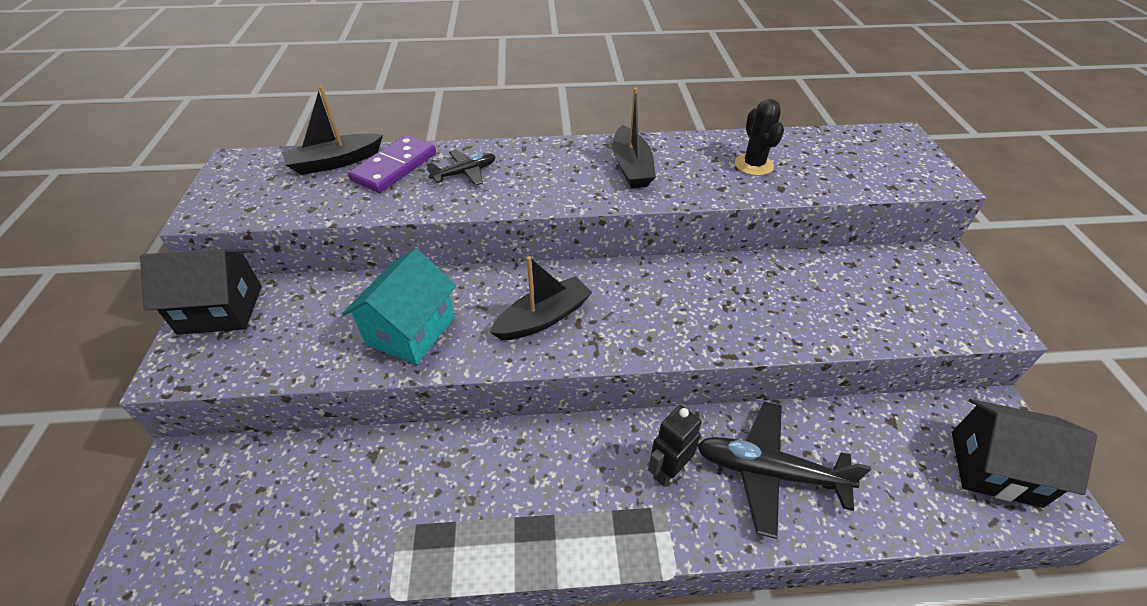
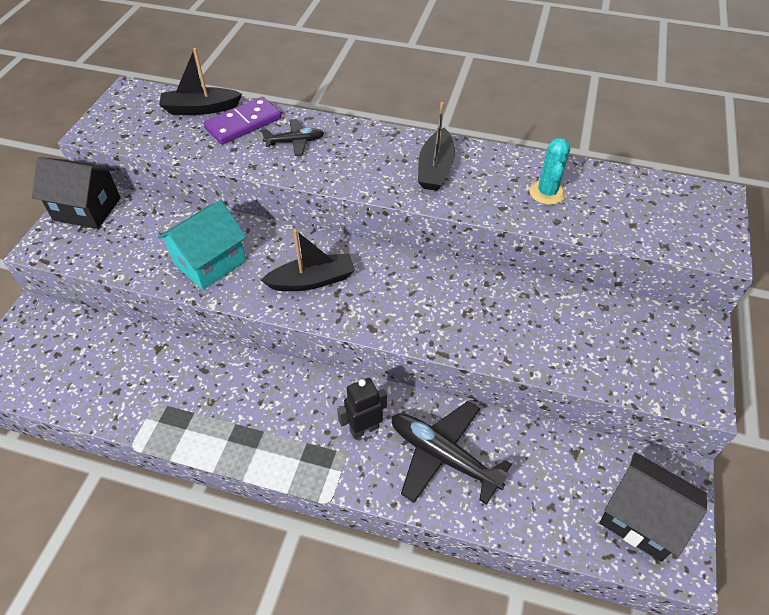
camera: 20 degrees right, 5 degrees up
(753, 165) = (547, 192): black cactus -> turquoise cactus

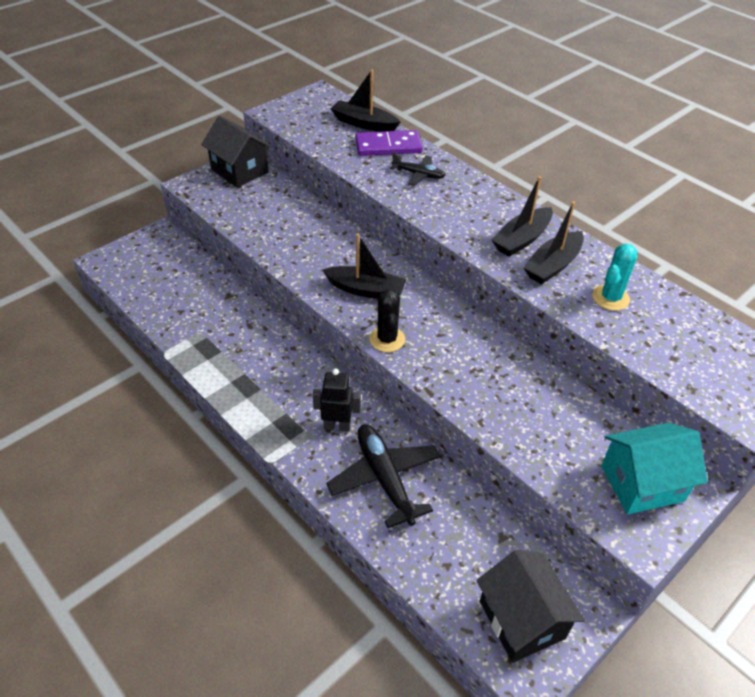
camera: 30 degrees right, 5 degrees down
(210, 262) = (298, 244): turquoise house -> turquoise house (642, 483)
(368, 321) = (387, 339): none -> black cactus
(479, 183) = (553, 265): none -> black boat

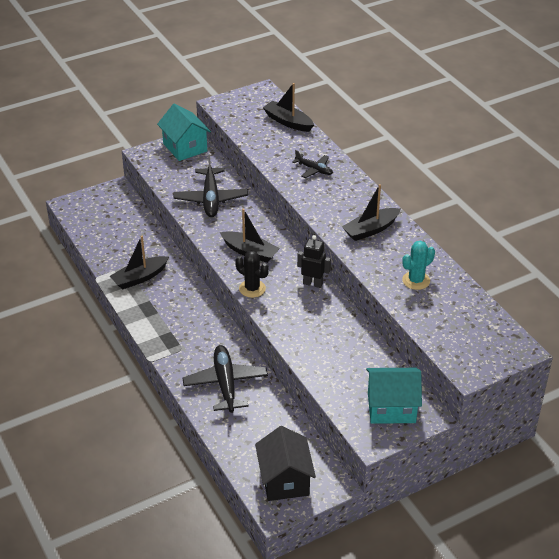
camera: 15 degrees right, 5 degrees down
(239, 171) = (185, 147): black house -> turquoise house
(292, 229) = (211, 199): none -> black plane
(337, 426) = (204, 345): black robot -> black robot (313, 283)
(387, 339) = (252, 289): black cactus -> black cactus turned 60 degrees counterclockwise
(388, 146) = (300, 143): purple domino -> none
(553, 265) = (385, 252): black boat -> black boat (139, 278)

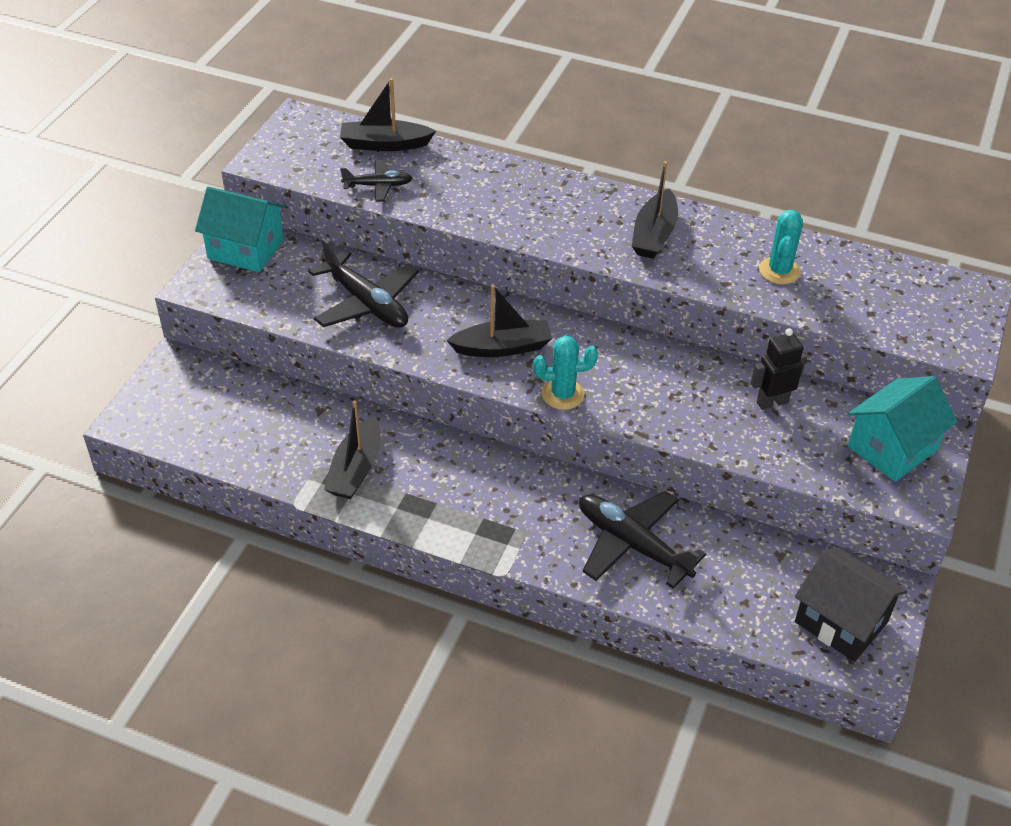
camera: 40 degrees left, 5 degrees up
(252, 289) = (563, 394): black cactus -> turquoise cactus
(313, 283) = (626, 346): black robot -> black robot (772, 402)
(314, 169) = (494, 191): black plane -> black plane (378, 186)

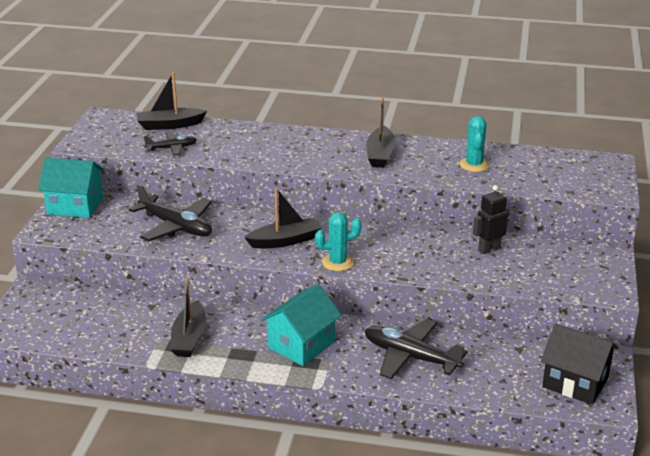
camera: 10 degrees left, 15 degrees down
(892, 448) = (581, 265): turquoise house -> turquoise house (301, 345)

